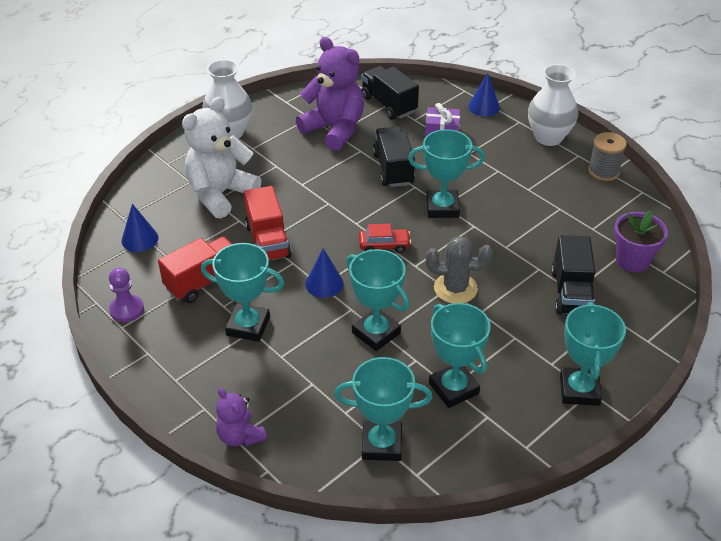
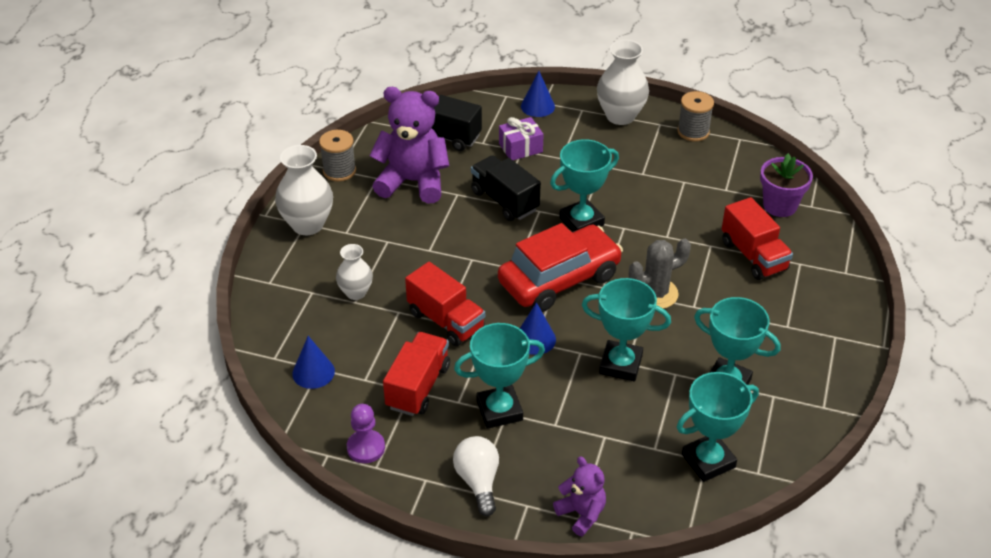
camera: 30 degrees left, 0 degrees up
(184, 373) = (478, 481): none -> white light bulb
(220, 194) = (356, 292): white teddy bear -> white vase
(240, 436) = (581, 514): purple teddy bear -> purple teddy bear turned 150 degrees counterclockwise
(286, 102) = (339, 171): none -> grey spool
(384, 245) = (559, 279): red car -> red car, size x2.25
(571, 292) = (753, 256): black truck -> red truck
(579, 390) = (826, 339): turquoise trophy -> none

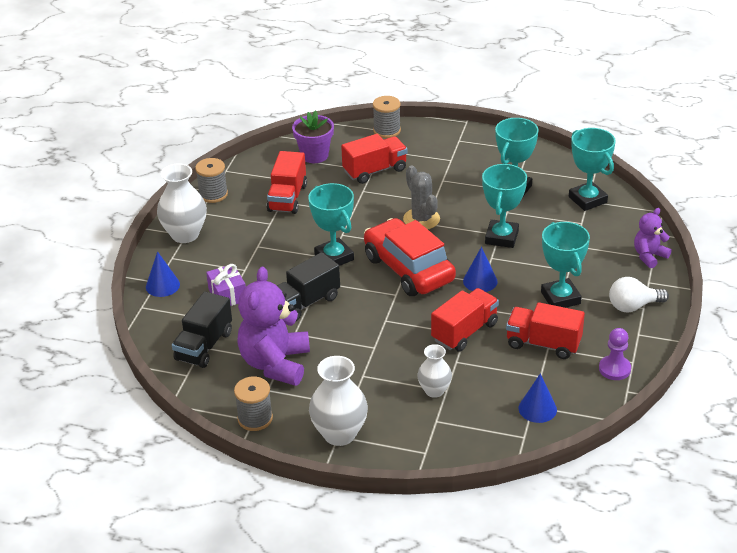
camera: 90 degrees left, 5 degrees down
(690, 185) = (287, 198): none -> red truck
(845, 268) = (387, 130): none -> grey spool

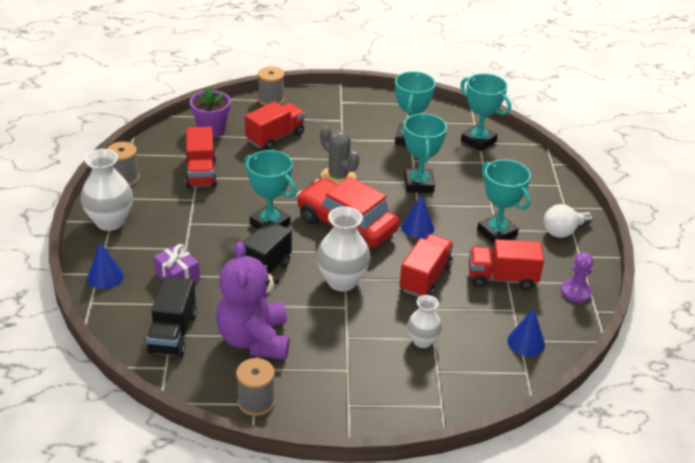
camera: 20 degrees left, 0 degrees up
(339, 434) = (349, 402): white vase -> white vase (342, 281)
(649, 256) = (555, 184): purple teddy bear -> none

